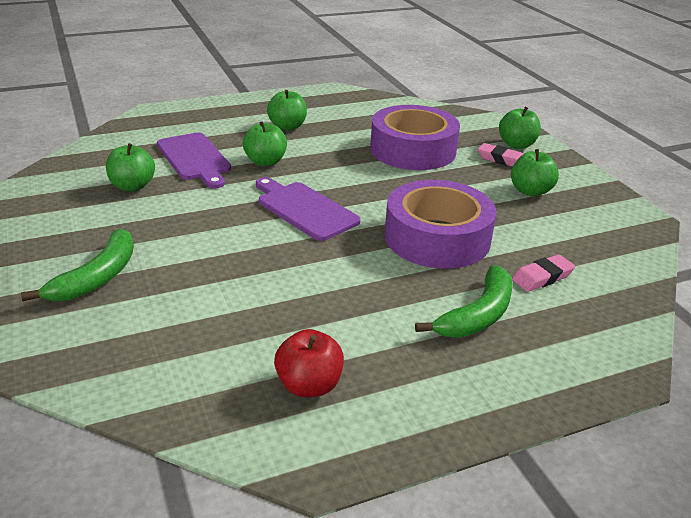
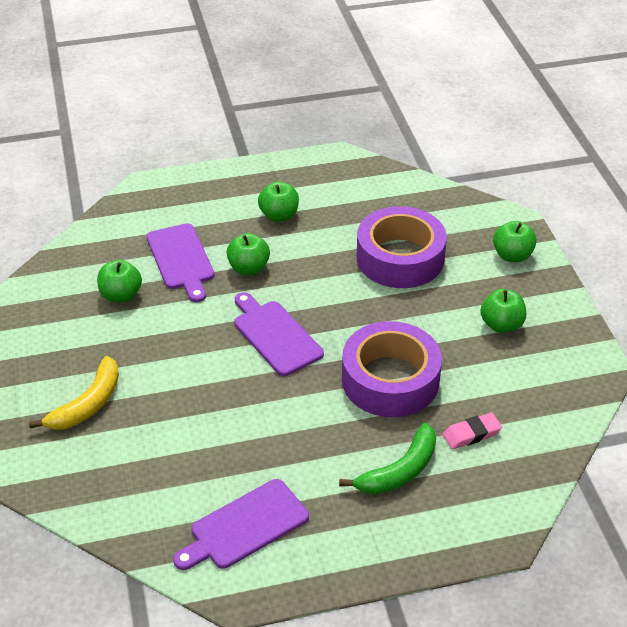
camera: 10 degrees right, 10 degrees up
(97, 277) = (87, 404): green banana -> yellow banana
(309, 385) = (245, 526): red apple -> purple cutting board
(501, 159) = (487, 277): pink eraser -> none

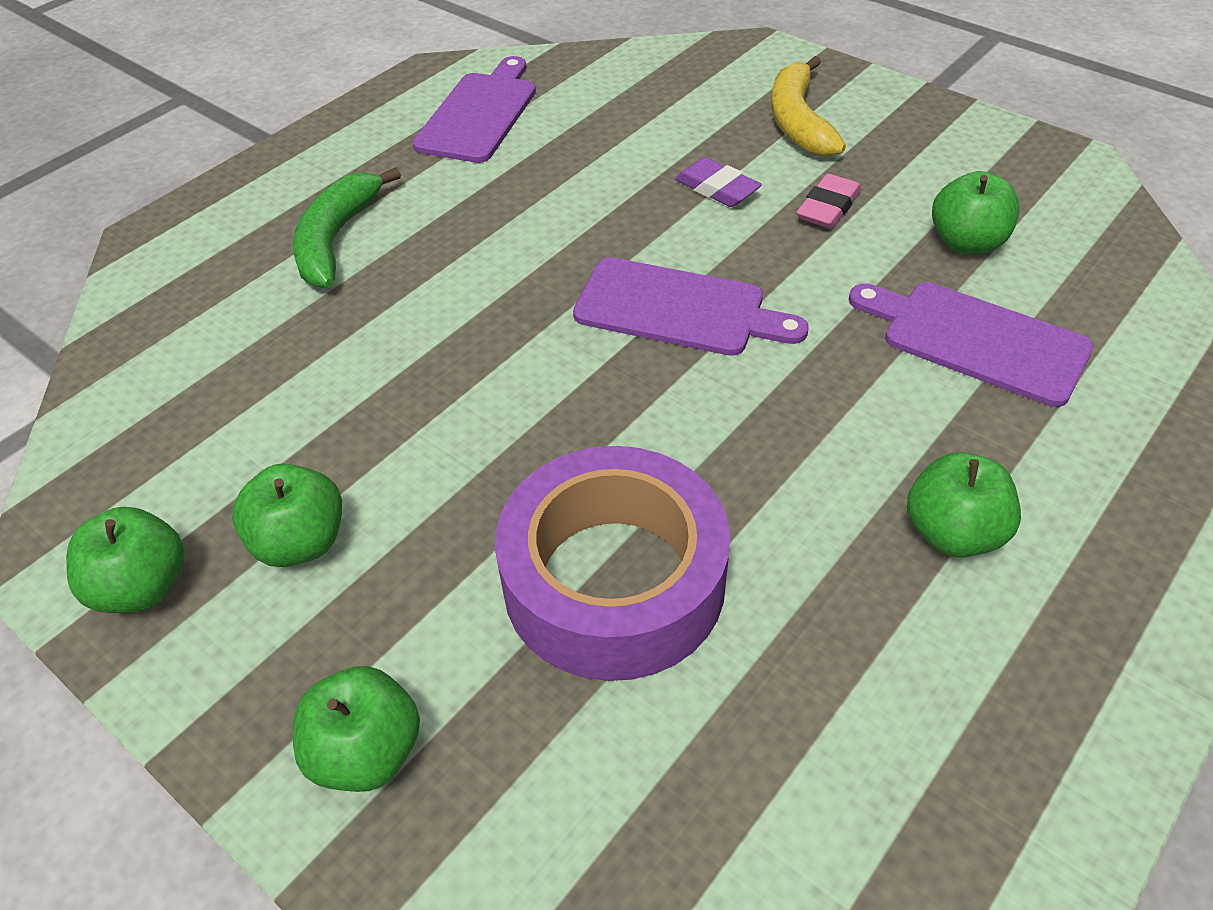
camera: 145 degrees right, 5 degrees up
(183, 386) = (717, 189): none -> purple eraser
(249, 268) = (855, 389): green apple -> green apple (142, 587)
(390, 380) = (439, 339): purple tape -> none
(471, 434) = (257, 329): pink eraser -> pink eraser (828, 207)

